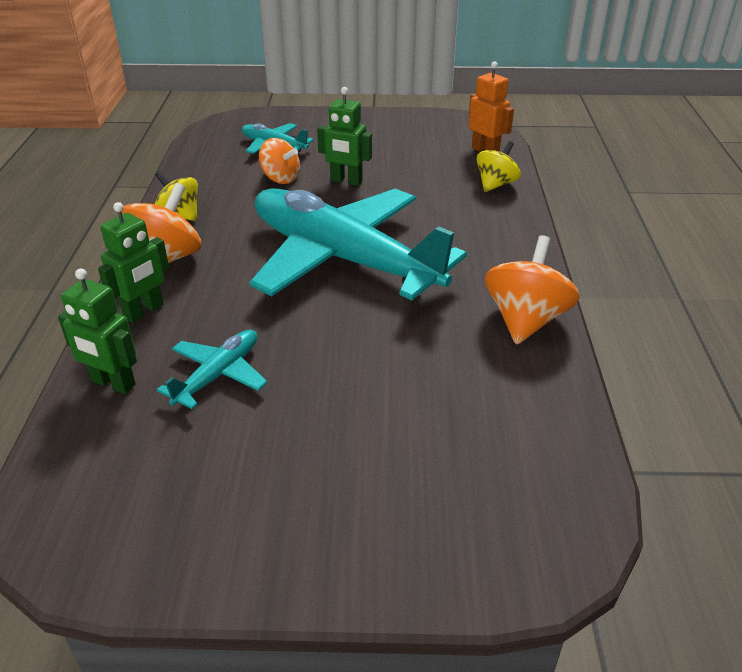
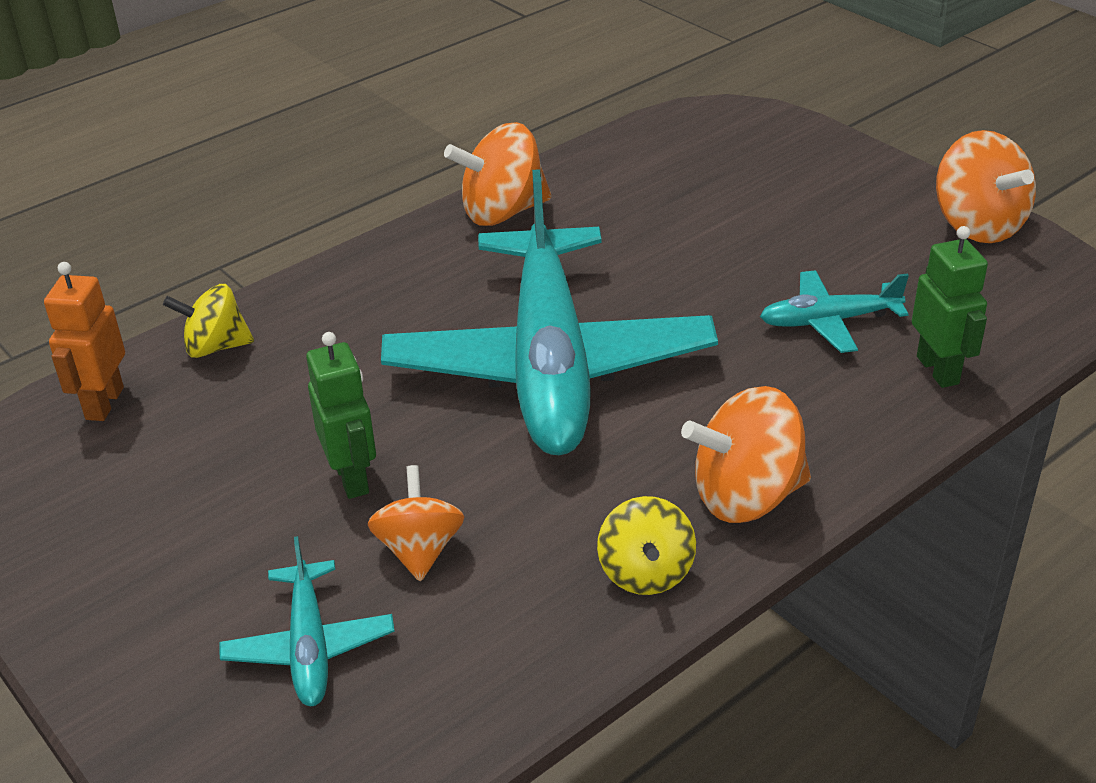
camera: 130 degrees left, 0 degrees up
(144, 311) = (840, 434): green robot -> none
(178, 556) = (977, 225): none -> orange spinning top

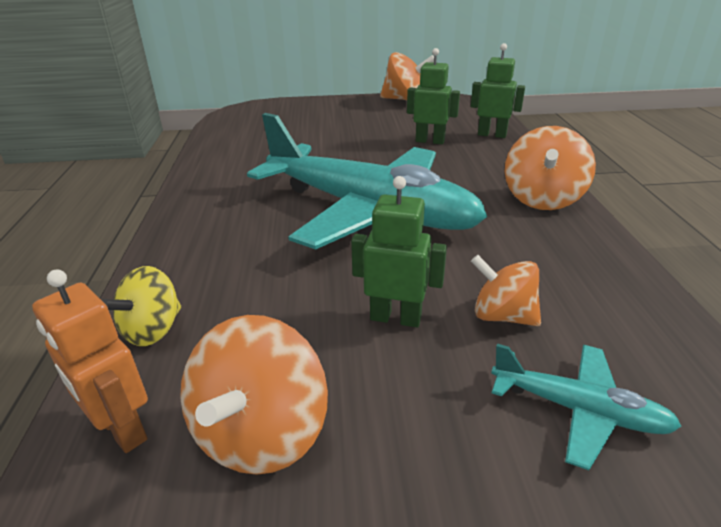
camera: 55 degrees left, 5 degrees down
(502, 212) = (211, 178): orange spinning top -> orange spinning top (261, 433)
(645, 572) = (585, 245): yellow spinning top -> none
(829, 321) = (430, 141): turquoise plane -> green robot

